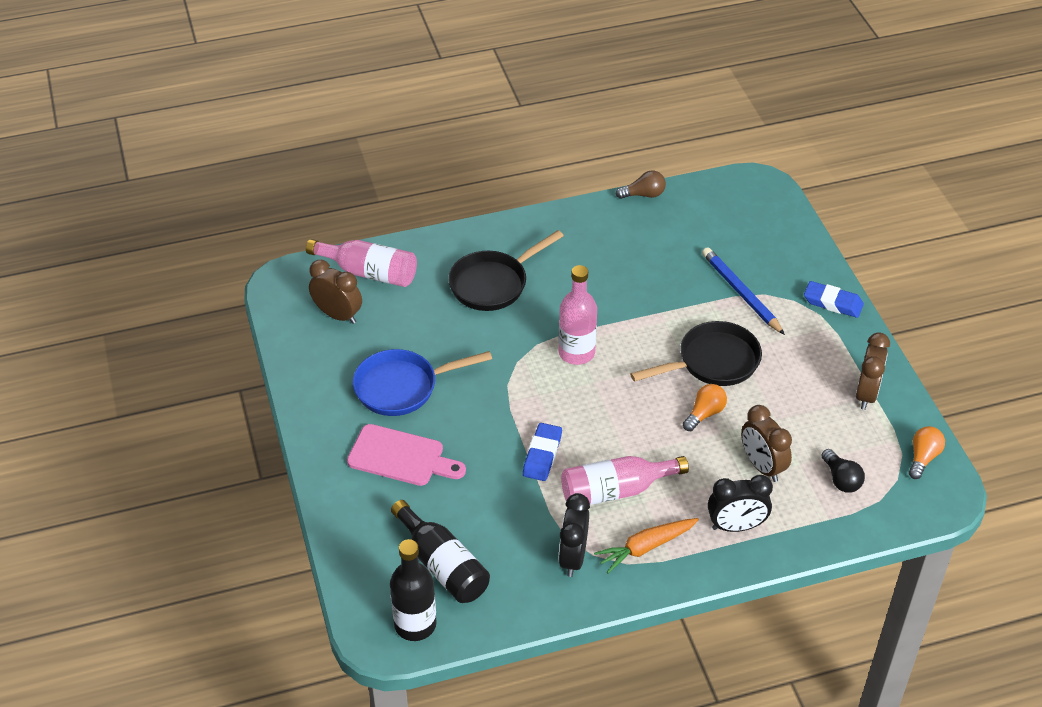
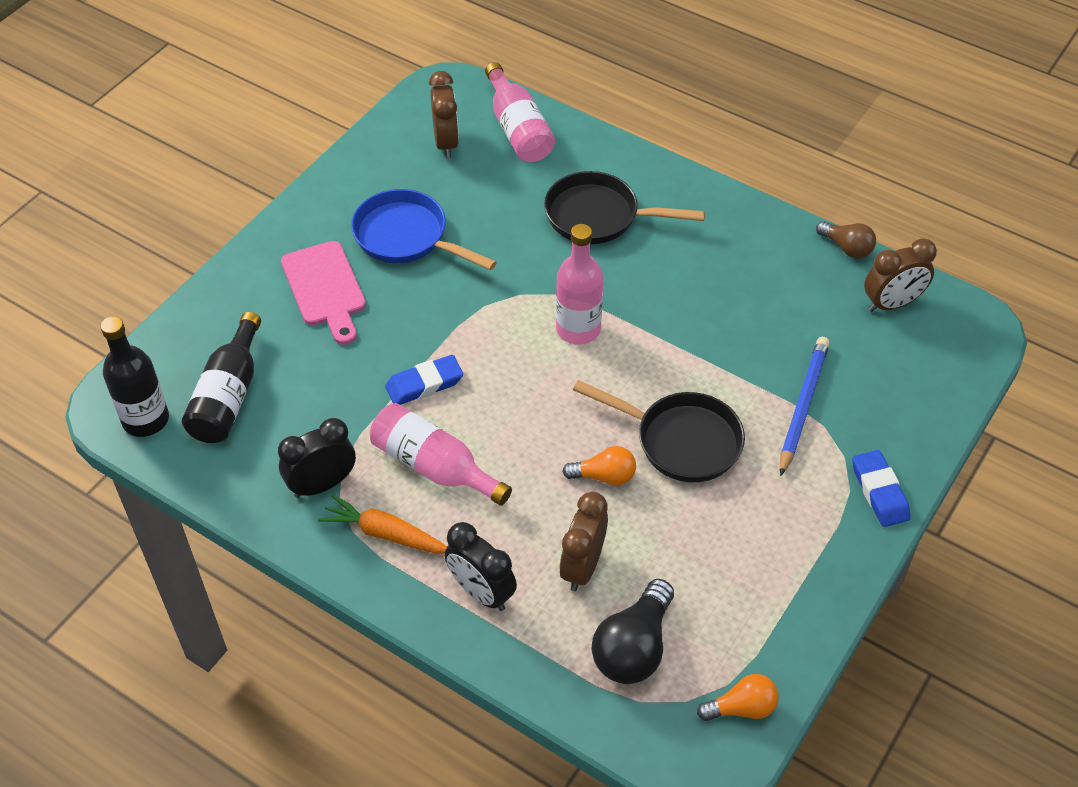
camera: 50 degrees right, 5 degrees up
(841, 479) = (633, 648): black light bulb -> black light bulb, size x1.64
(866, 394) = (779, 600): brown clock -> brown clock (891, 304)

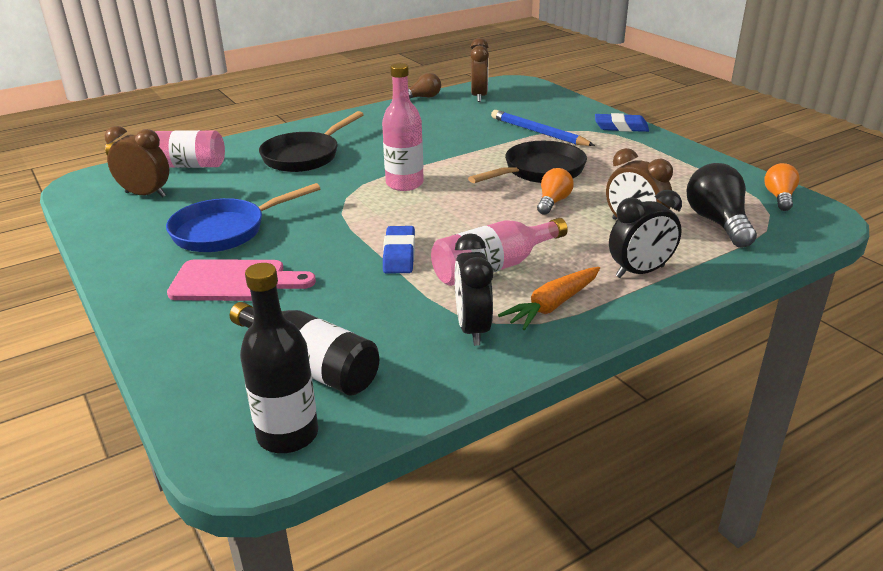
camera: 65 degrees left, 20 degrees down
(633, 648) = (717, 222): black light bulb -> black light bulb turned 150 degrees counterclockwise

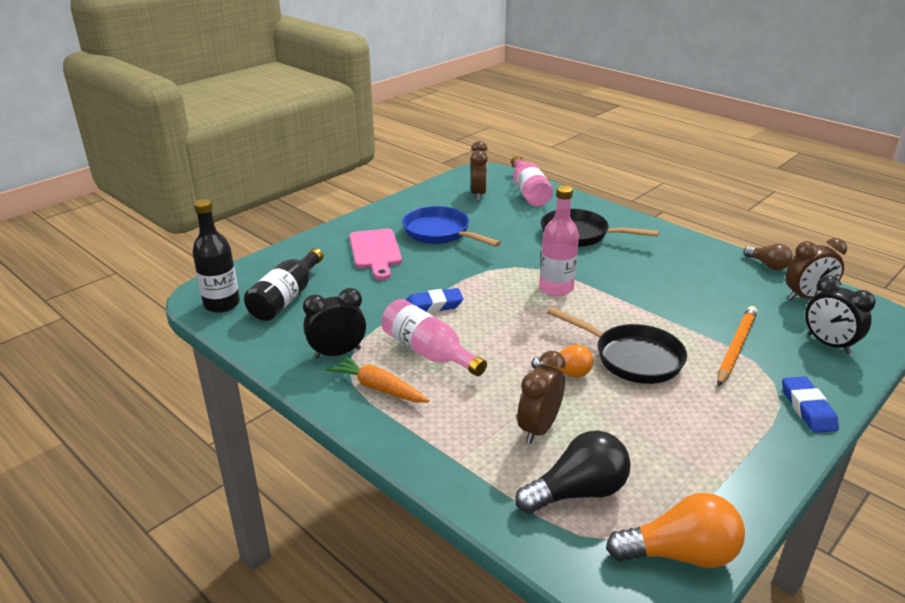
camera: 75 degrees right, 0 degrees up
(538, 132) = (736, 347): blue pencil -> orange pencil
(640, 272) = (448, 435): black clock -> black clock (828, 344)
(779, 197) = (680, 554): orange light bulb -> orange light bulb, size x1.64

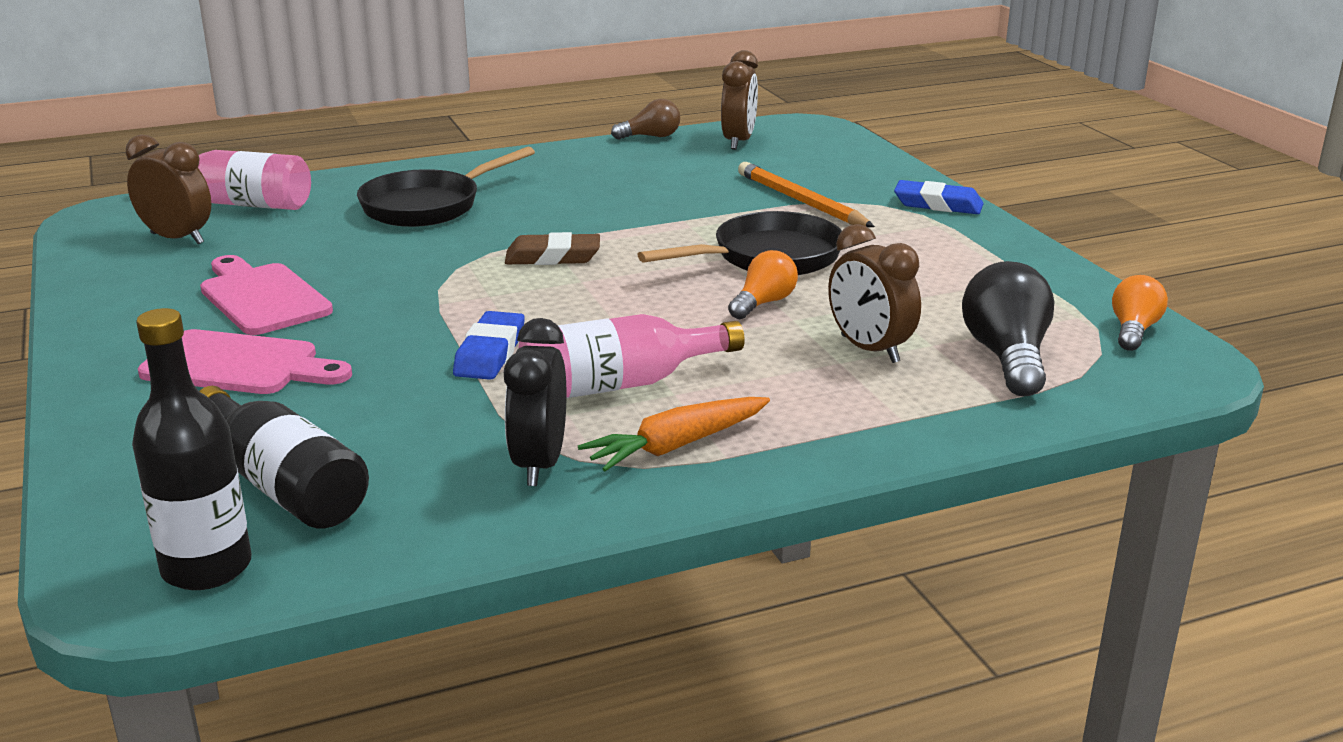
camera: 65 degrees left, 5 degrees down
(440, 233) = (262, 297): blue pan -> pink cutting board
(556, 288) = (553, 257): pink bottle -> brown eraser
(680, 554) = (1133, 330): orange light bulb -> orange light bulb, size x0.61
(828, 344) = (835, 161): black clock -> none

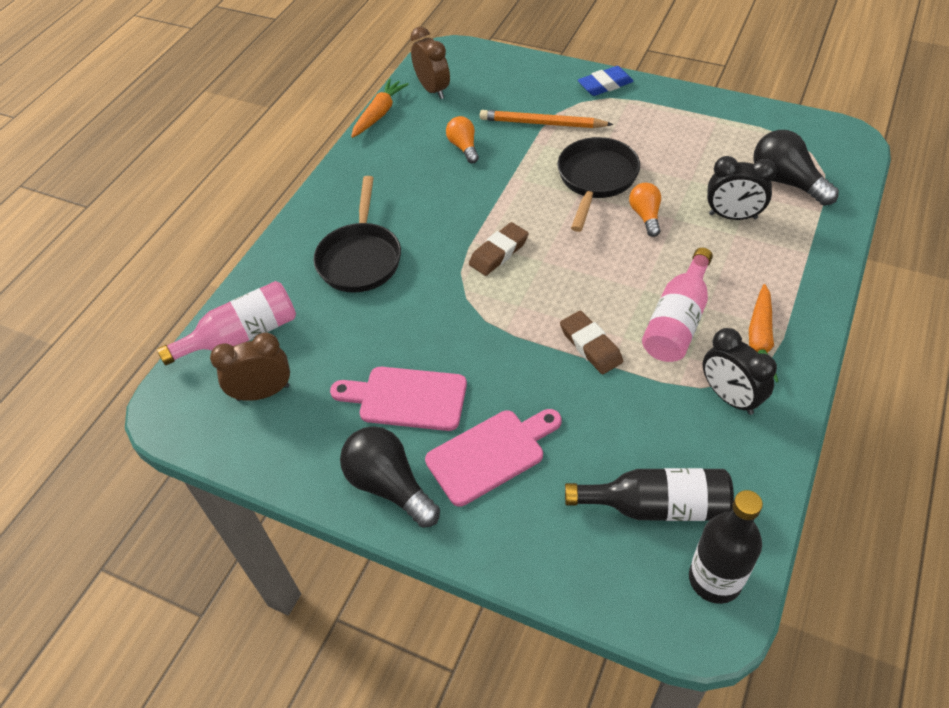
camera: 40 degrees left, 25 degrees up
(126, 335) = (389, 485): none -> black light bulb
(490, 353) = (590, 346): blue eraser -> brown eraser
(651, 137) = (379, 114): brown light bulb -> orange carrot
(869, 349) = (732, 216): brown clock -> black clock
(1133, 330) = (802, 129): orange light bulb -> orange light bulb (464, 147)

